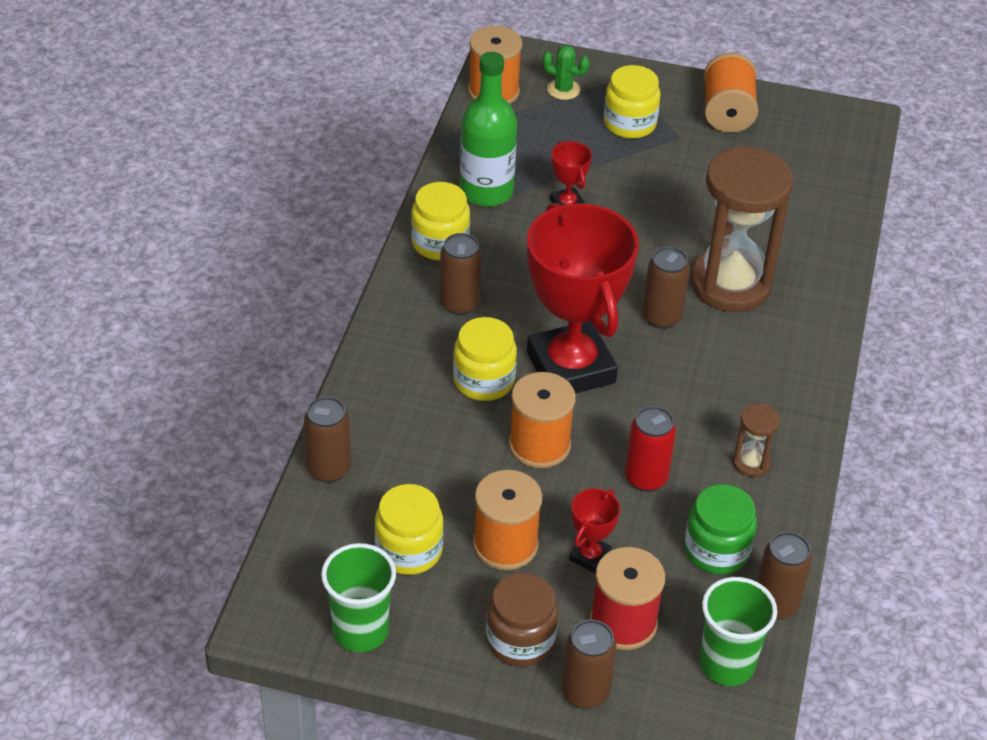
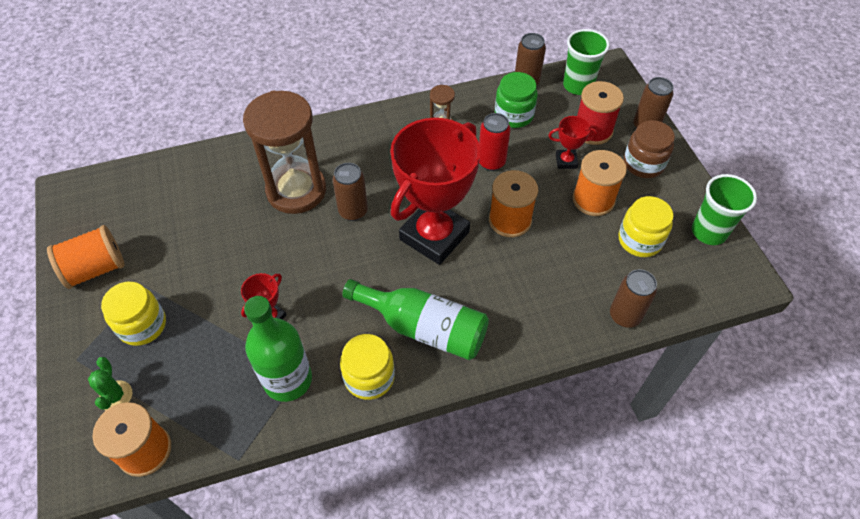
camera: 120 degrees left, 10 degrees up
(459, 304) = (424, 328): brown can -> green bottle
(484, 380) = (483, 275): yellow jar -> none

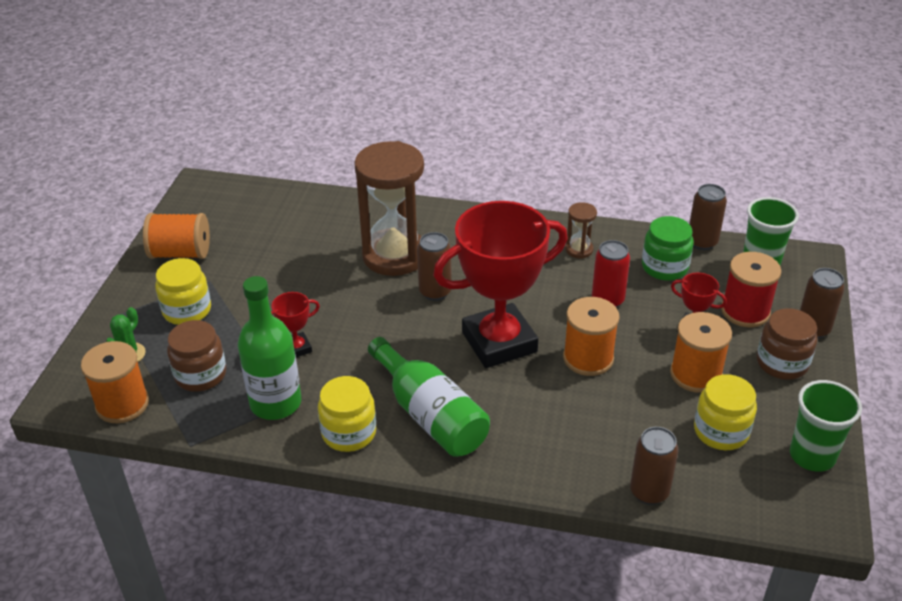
camera: 30 degrees right, 15 degrees down
(200, 384) = (200, 375): none -> brown jar

